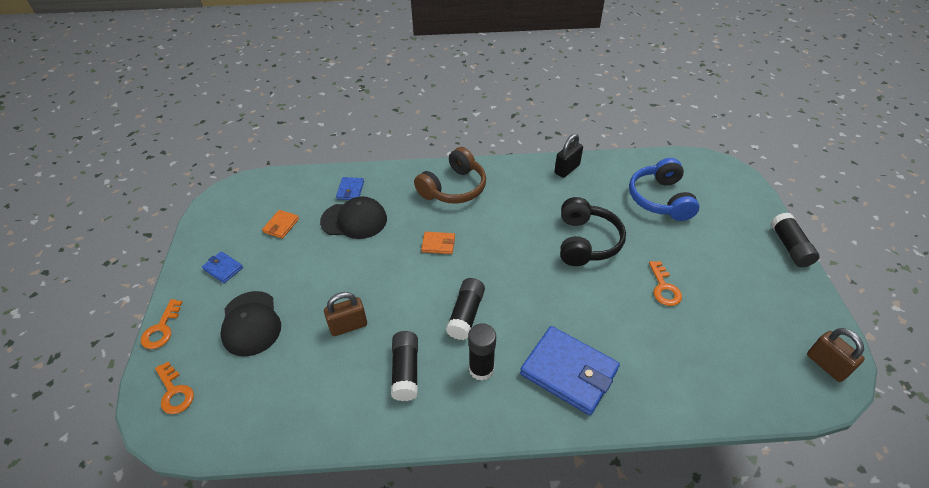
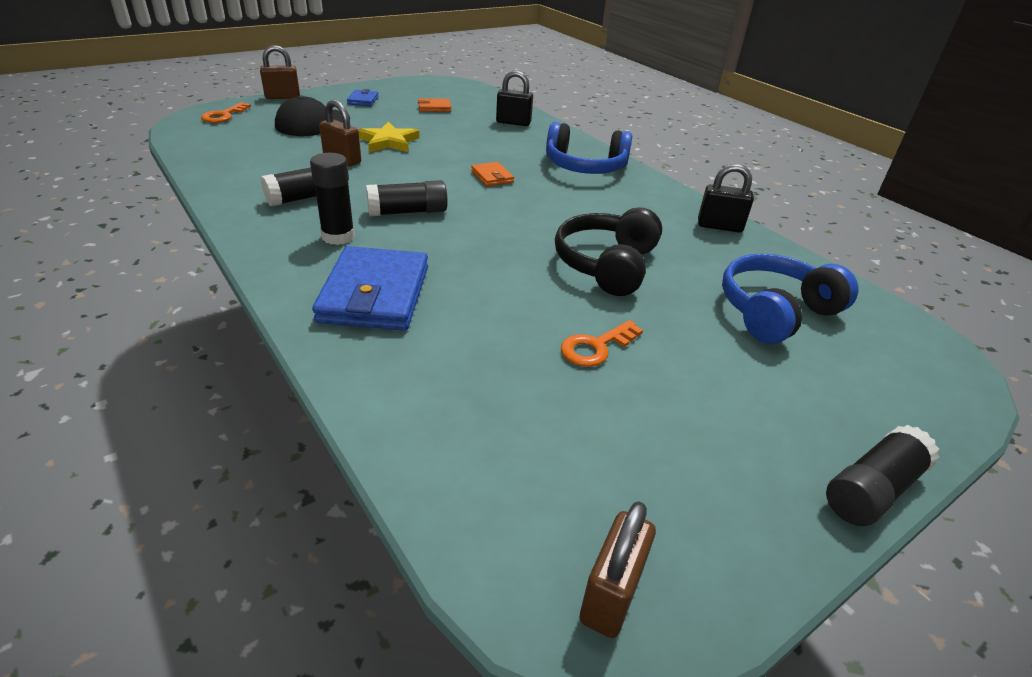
camera: 55 degrees right, 10 degrees down
(161, 329) = (282, 97): orange key -> brown padlock
(333, 282) = (388, 142): none -> yellow star
(350, 190) = (513, 122): blue wallet -> black padlock
(354, 220) = (476, 133): black cap -> none
(453, 188) = (585, 167): brown headphones -> blue headphones
(586, 242) = (607, 265): black headphones -> black headphones turned 135 degrees clockwise

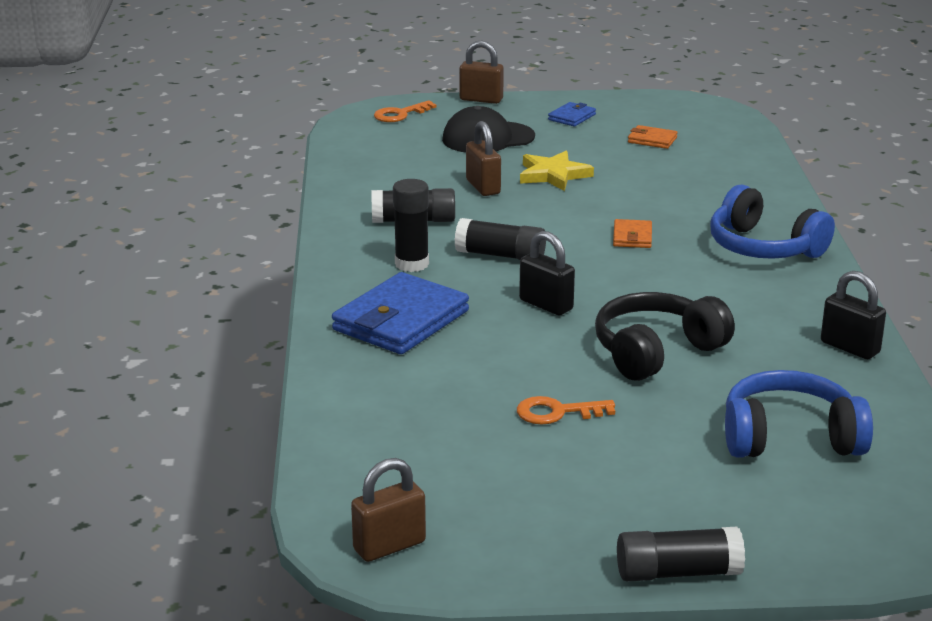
camera: 35 degrees right, 10 degrees down
(513, 122) = (735, 176): black padlock -> black padlock (546, 305)

